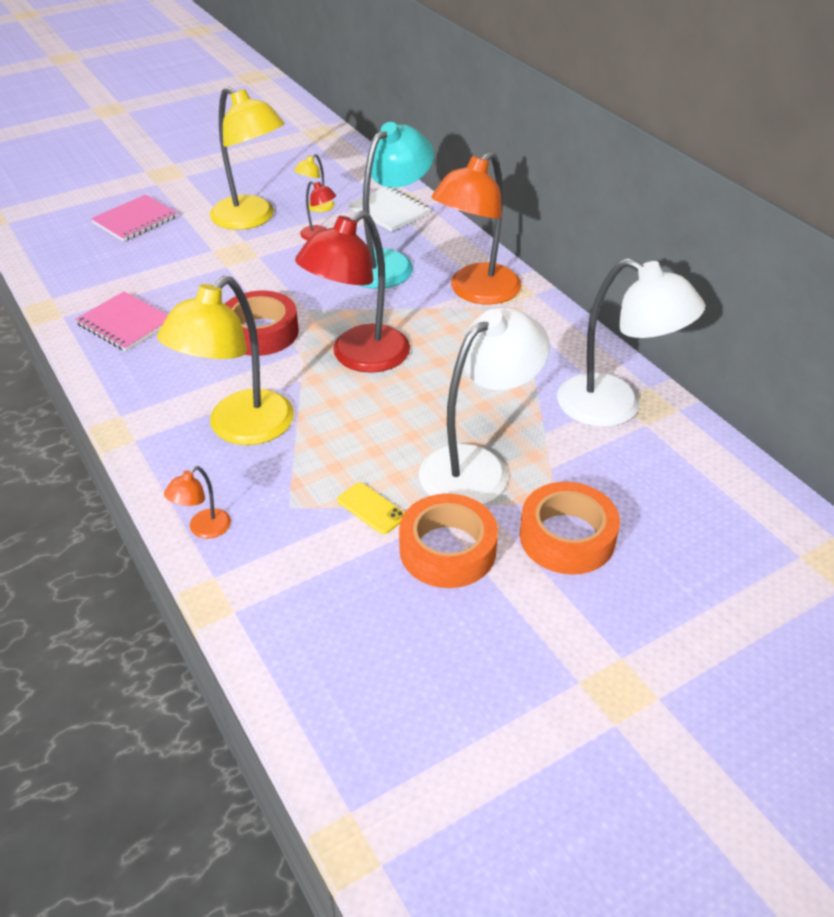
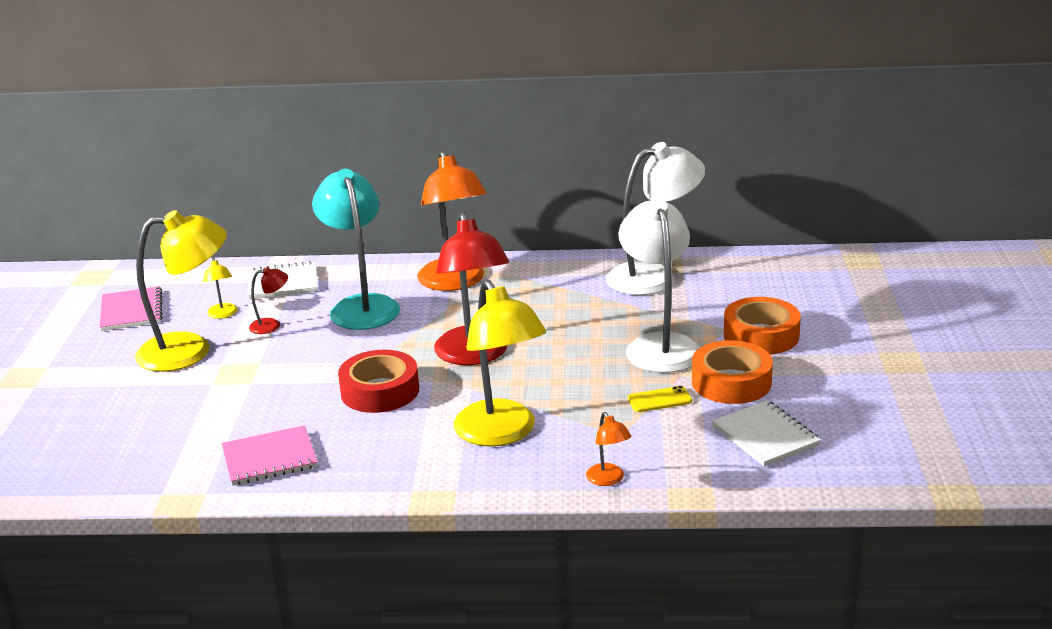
camera: 55 degrees left, 15 degrees down
(135, 220) = (89, 414): pink notebook -> pink notebook (131, 311)
(358, 619) = (765, 436): none -> white notebook

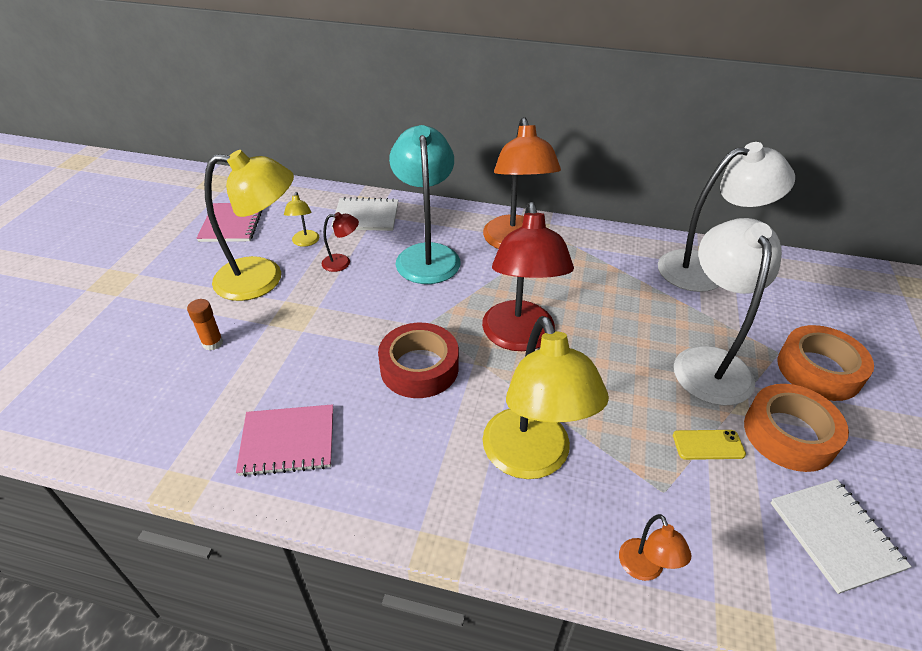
camera: 10 degrees right, 15 degrees up
(160, 406) = (212, 343): none -> orange glue stick

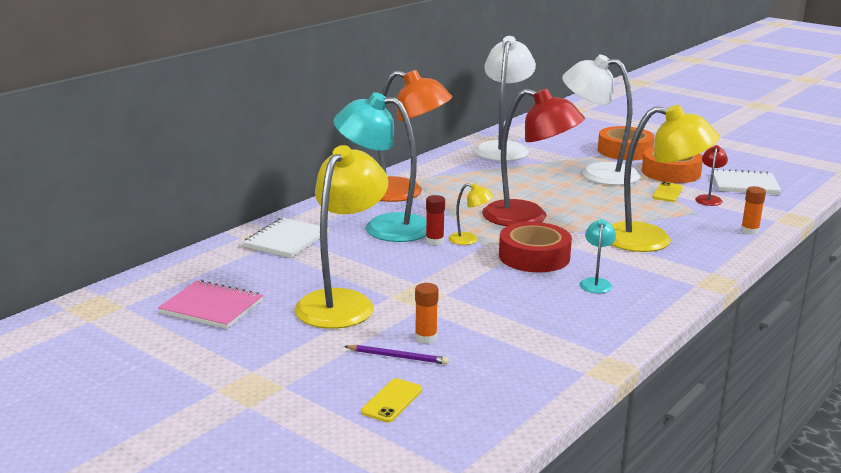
camera: 65 degrees left, 20 degrees down
(100, 355) = (392, 401): none -> yellow phone
(174, 337) = (398, 357): none -> purple pencil
(288, 441) = (584, 318): pink notebook -> none
(305, 242) = (299, 274): yellow lamp -> yellow lamp (469, 240)
(342, 262) = (356, 262): red lamp -> red lamp (709, 199)
(379, 432) = (596, 283): none -> turquoise lamp
(415, 292) = (434, 241): none -> red glue stick
(645, 569) = (749, 231): orange lamp -> orange glue stick

